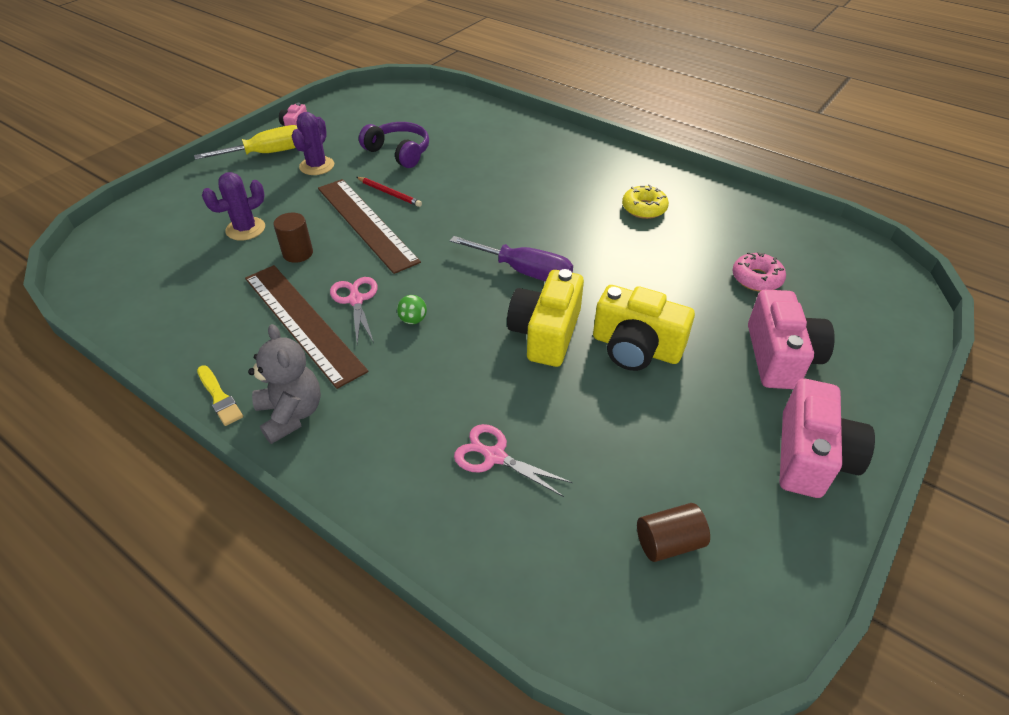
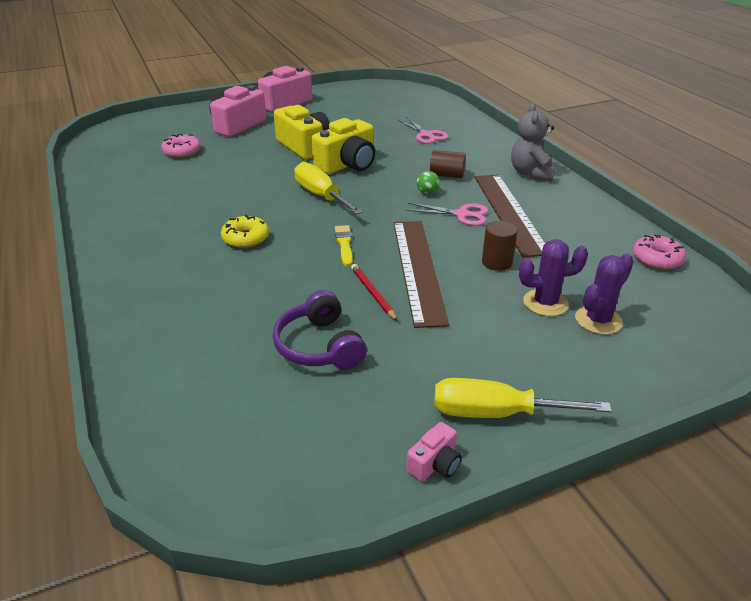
camera: 150 degrees left, 10 degrees down
(131, 311) = (657, 259): none -> pink donut
(219, 397) = (577, 191): yellow brush -> yellow brush (344, 244)
(317, 166) = (435, 362): purple cactus -> purple cactus (598, 320)
(356, 300) = (462, 215): pink scissors -> pink scissors turned 90 degrees counterclockwise
(525, 272) = (321, 196): purple screwdriver -> yellow screwdriver
(644, 208) = (171, 207): yellow donut -> yellow donut (245, 238)
(668, 542) = (376, 102): brown cylinder -> brown cylinder (447, 175)

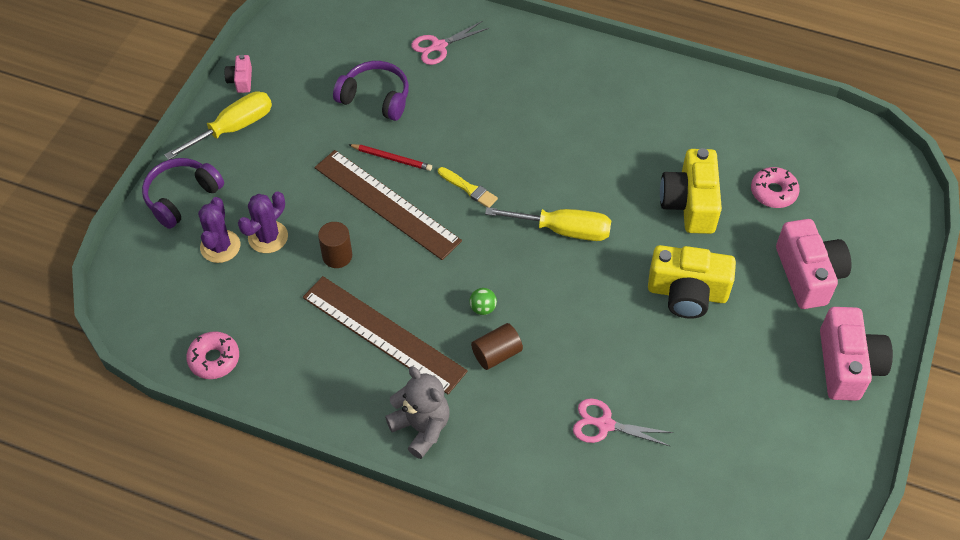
camera: 135 degrees right, 20 degrees up
(245, 238) = (545, 140): yellow donut -> none
(347, 164) = (605, 295): yellow camera -> yellow camera (690, 203)
(462, 215) = (420, 298): pink scissors -> pink scissors (438, 46)
(611, 381) = (182, 197): none -> purple headphones

